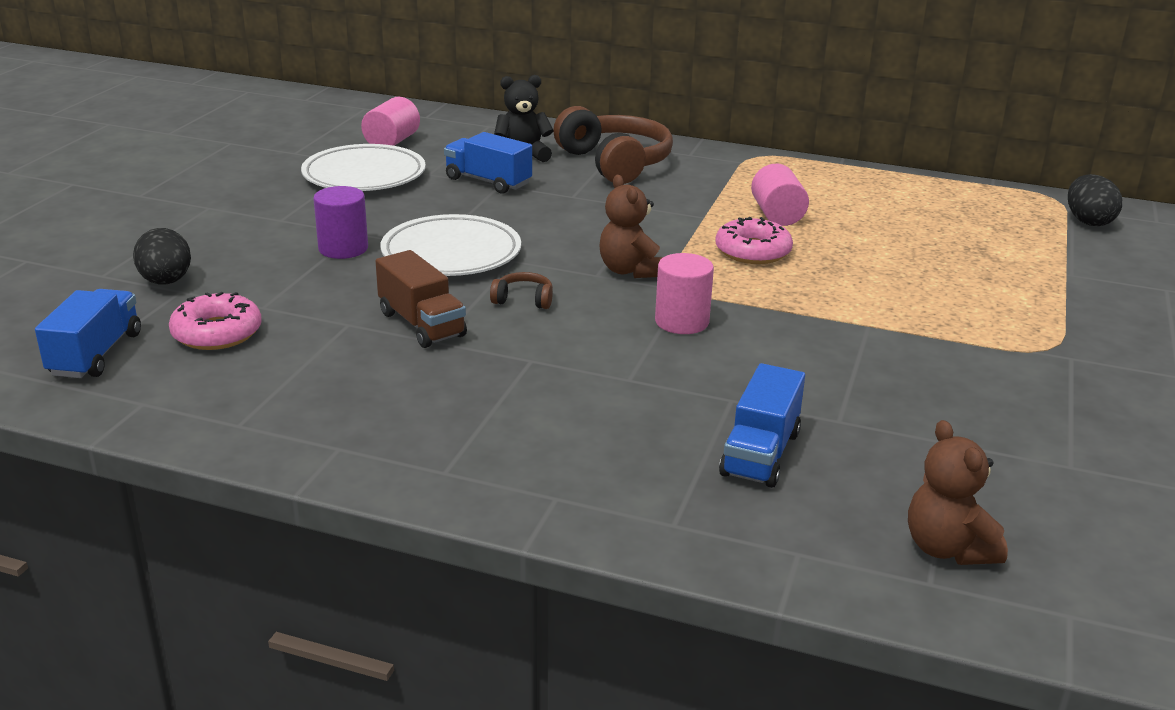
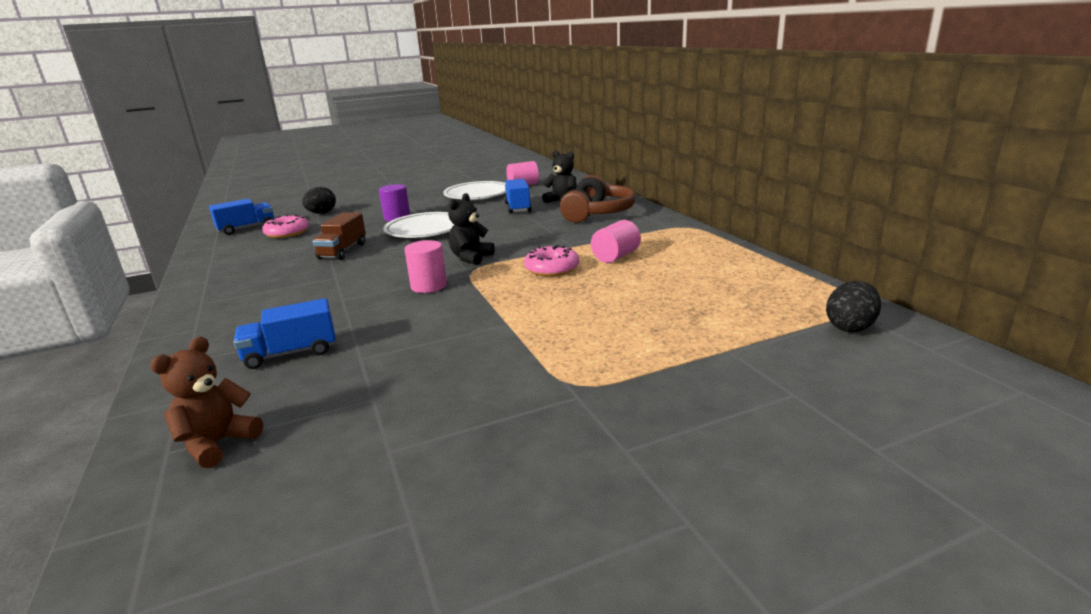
camera: 50 degrees right, 5 degrees down
(523, 300) = (398, 255): brown headphones -> none
(630, 270) = (471, 258): brown teddy bear -> black teddy bear

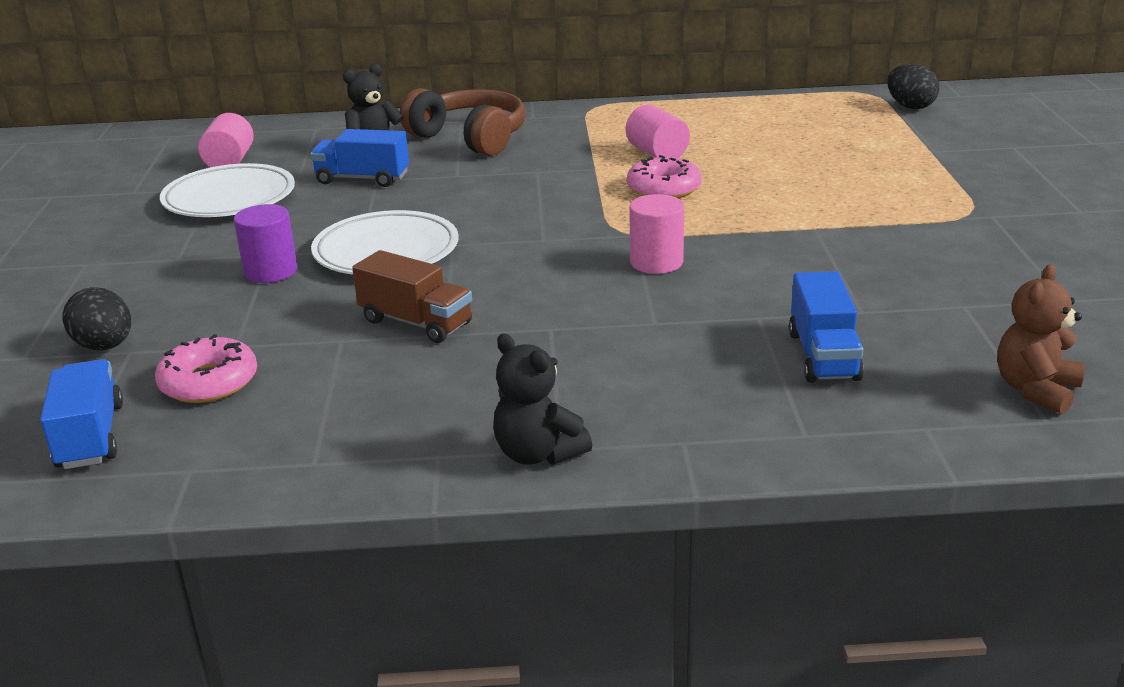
camera: 70 degrees left, 5 degrees up
(217, 443) = (1035, 390): brown teddy bear -> brown teddy bear turned 75 degrees clockwise
(471, 258) = (570, 229): black teddy bear -> black teddy bear (538, 453)

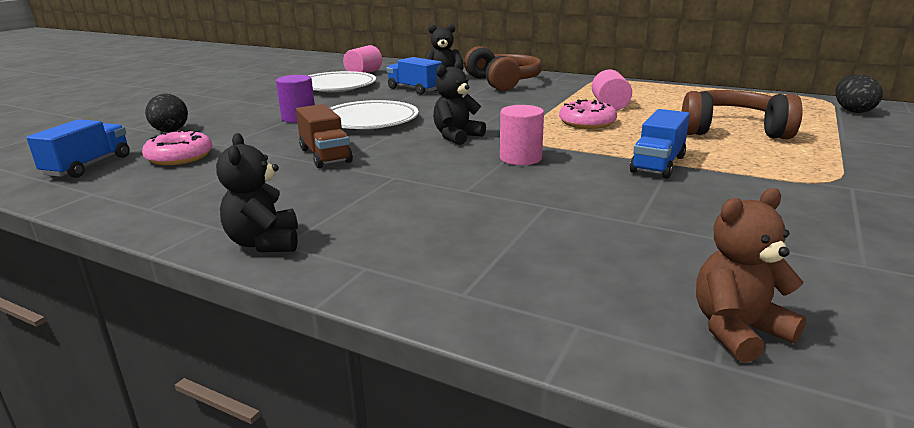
camera: 30 degrees right, 5 degrees down
(540, 249) = (457, 137): none -> black teddy bear
(823, 356) = (561, 243): blue truck -> blue truck (658, 164)
(824, 164) = (731, 130): none -> brown headphones

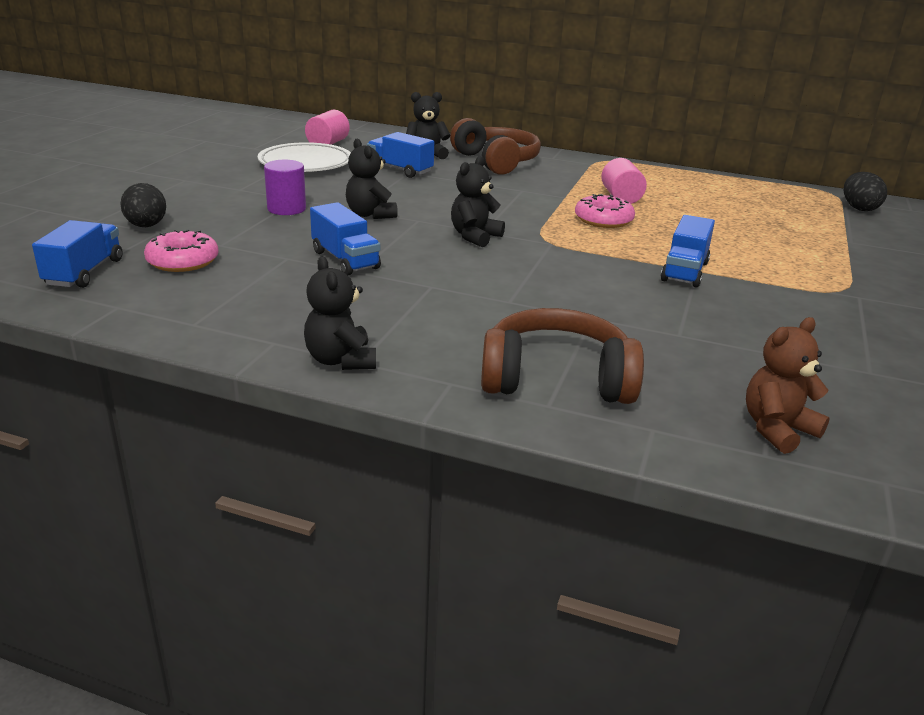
camera: 10 degrees left, 5 degrees up
(325, 155) = (345, 260): brown truck -> blue truck
(369, 121) = (370, 214): white plate -> black teddy bear
(520, 158) = (550, 264): pink cylinder -> none
(731, 130) = (747, 231): brown headphones -> brown headphones (556, 379)

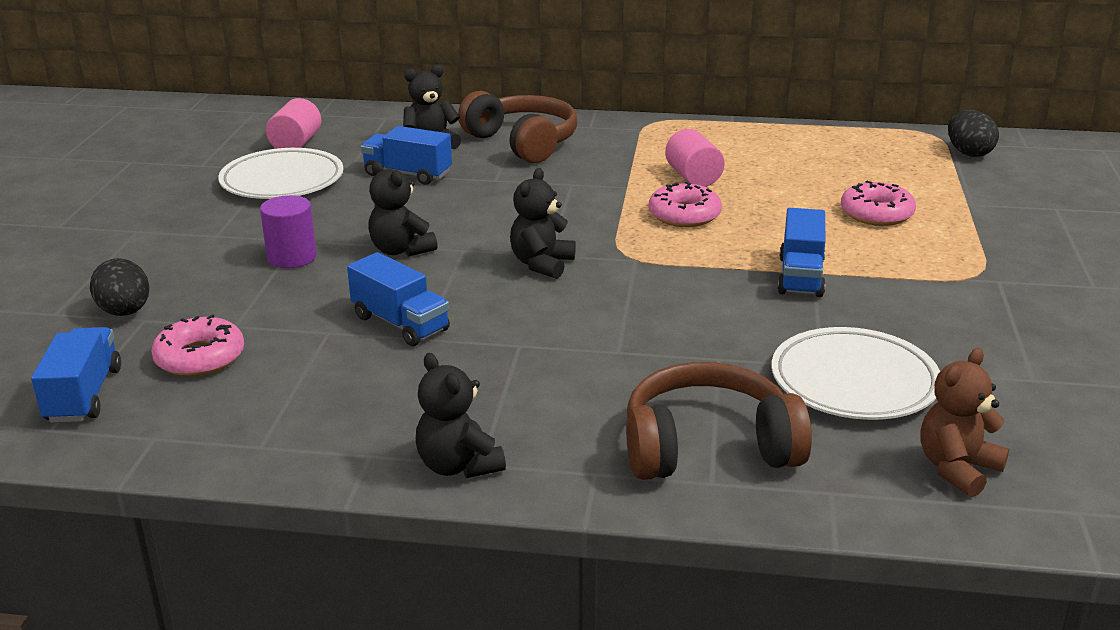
camera: 10 degrees left, 0 degrees up
(704, 350) = (854, 382): none -> white plate
(765, 238) = (876, 213): none -> pink donut

